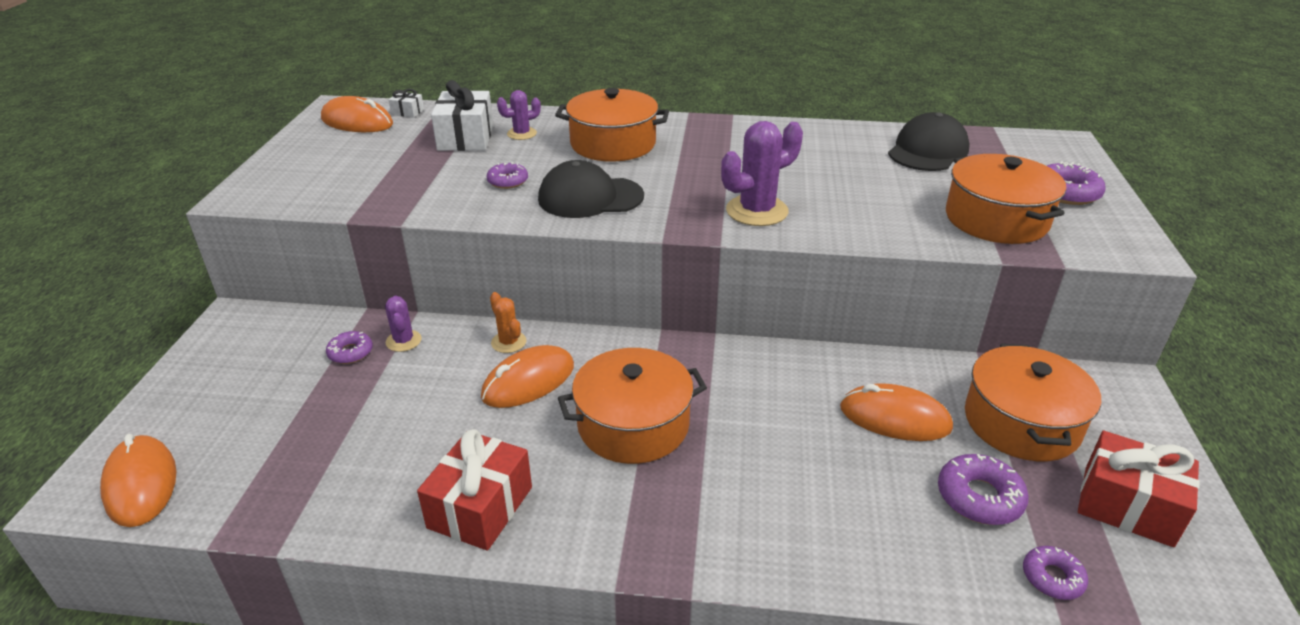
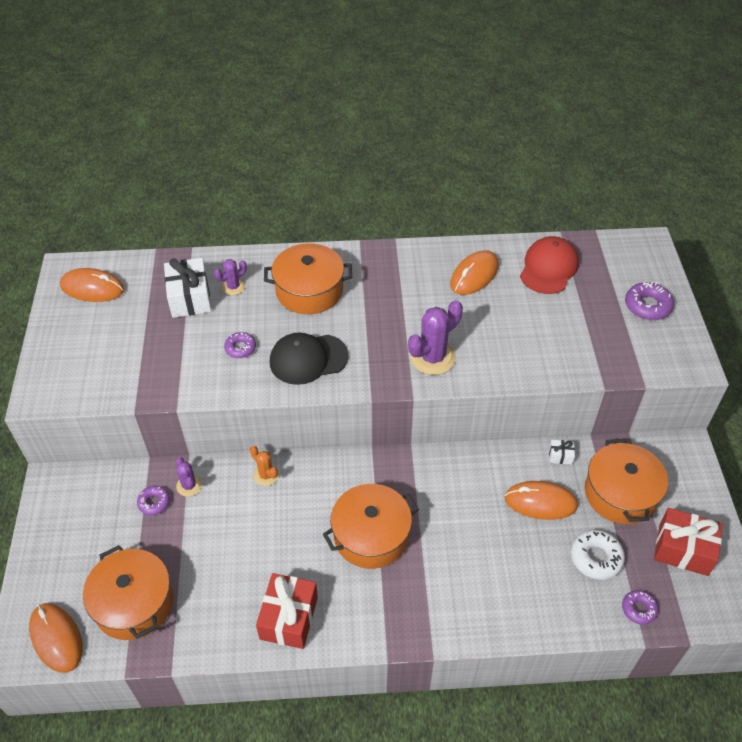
camera: 10 degrees left, 15 degrees up
(407, 112) = (130, 269): white gift -> white gift (560, 456)
(528, 381) = (290, 509): orange mouse -> orange mouse (474, 275)
(928, 151) = (548, 268): black cap -> red cap
(979, 497) = (596, 558): purple donut -> white donut
(996, 219) = (600, 343): orange pot -> orange pot (134, 603)

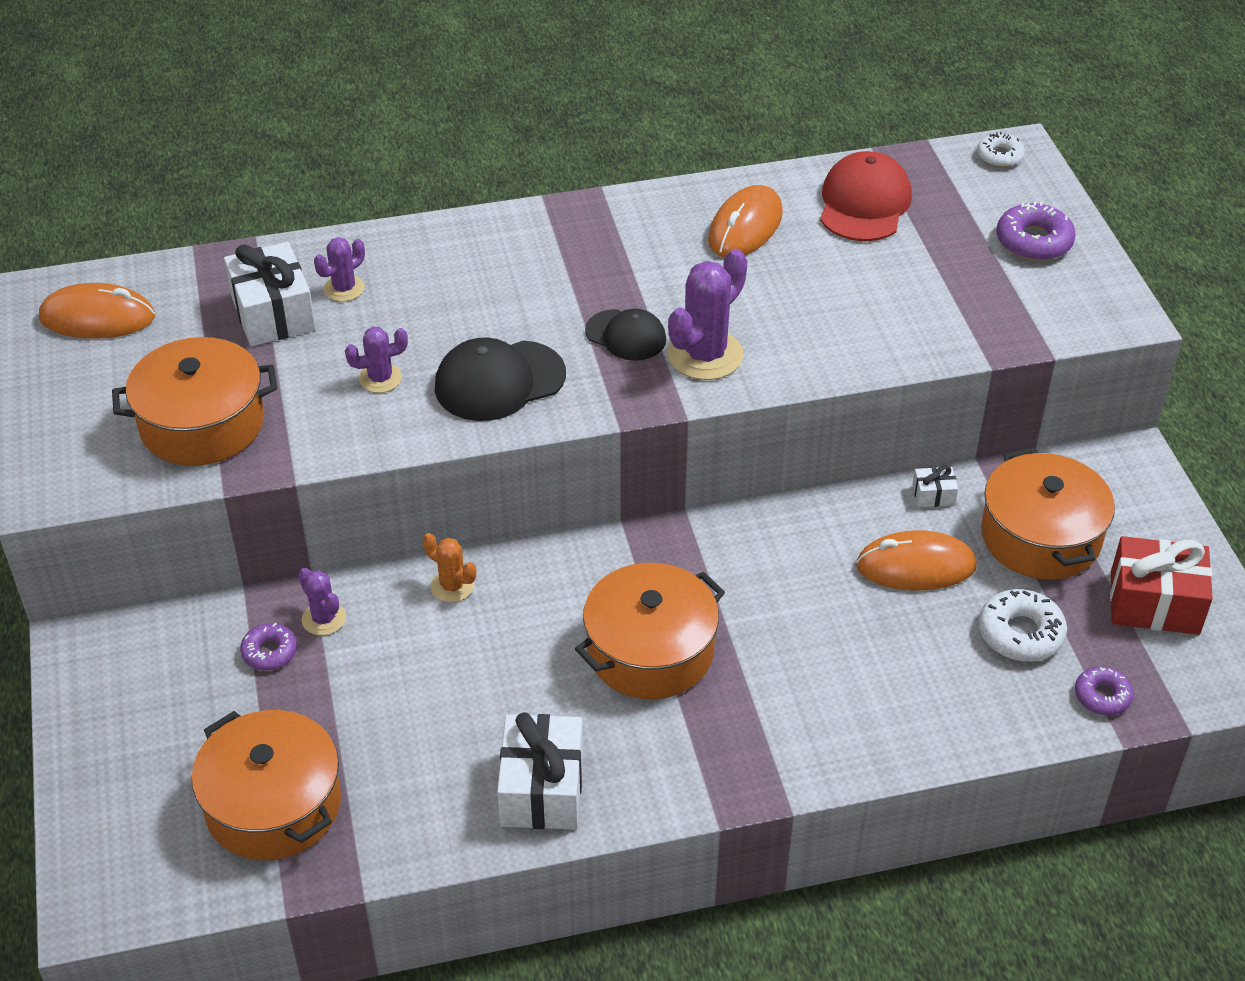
camera: 10 degrees left, 5 degrees down
(56, 638) = (152, 876): orange mouse -> none
(240, 348) = (380, 378): purple donut -> purple cactus
(289, 618) = (542, 789): red gift -> white gift
(309, 290) = (475, 280): orange pot -> orange pot (202, 424)
(388, 338) = (626, 335): none -> black cap
(637, 246) = (999, 156): none -> white donut

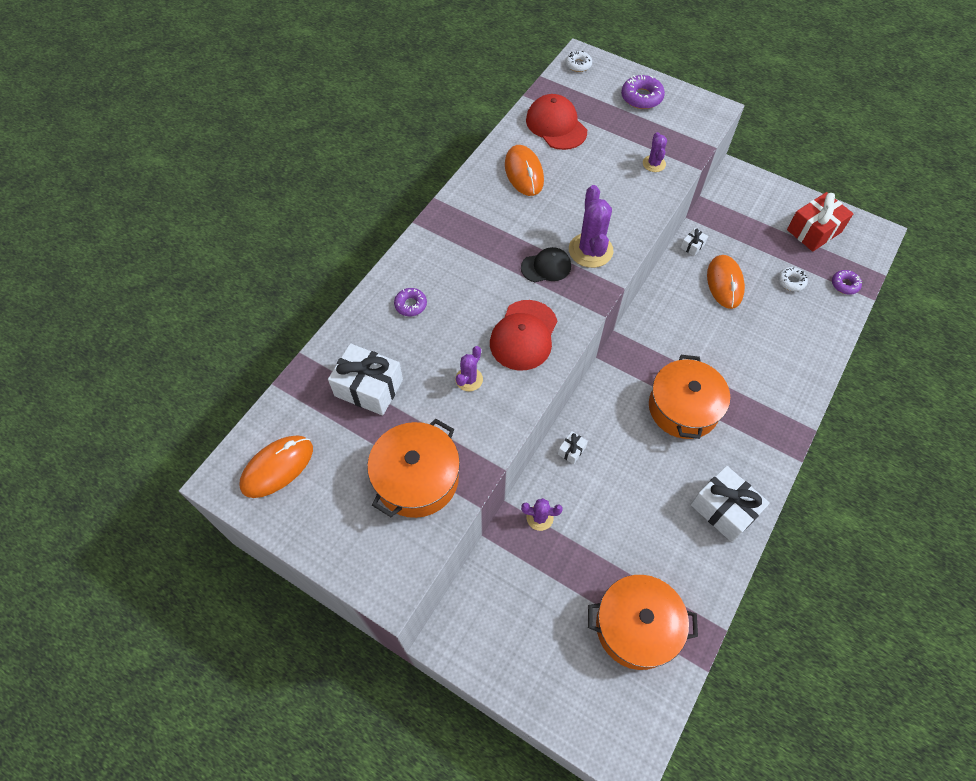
camera: 45 degrees left, 15 degrees up
(269, 652) = (538, 556): purple donut -> purple donut (410, 305)
(344, 288) = (386, 345): purple cactus -> purple cactus (654, 164)
(452, 586) = (571, 450): orange cactus -> white gift
(499, 381) = (524, 335): black cap -> red cap
(916, 566) = (724, 283): orange mouse -> orange mouse turned 45 degrees counterclockwise
(1020, 633) = (791, 281): white donut -> white donut, size x0.64
(1040, 536) = (748, 234): orange pot -> none

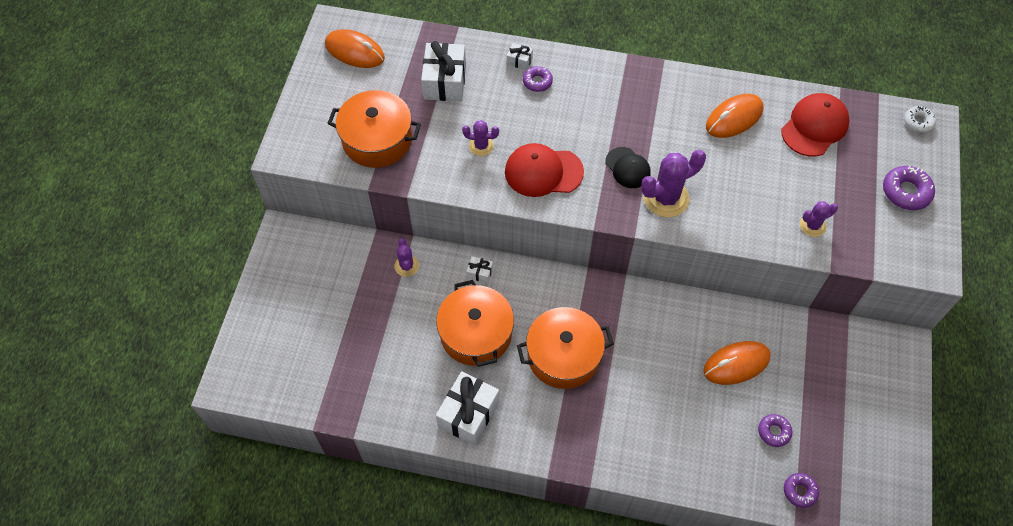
camera: 70 degrees right, 0 degrees up
(636, 627) = (334, 364): orange pot -> orange pot (476, 333)
(692, 246) = (771, 322): white gift -> white gift (519, 61)
(791, 281) = (774, 432): white donut -> purple donut
(814, 231) = (863, 446): red gift -> none

